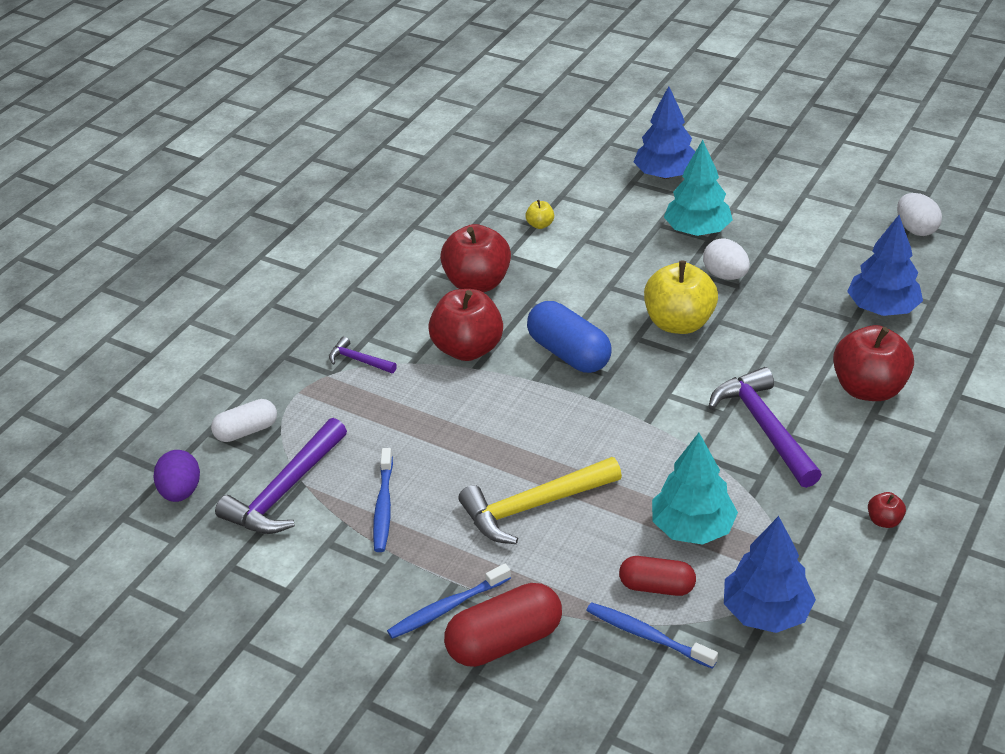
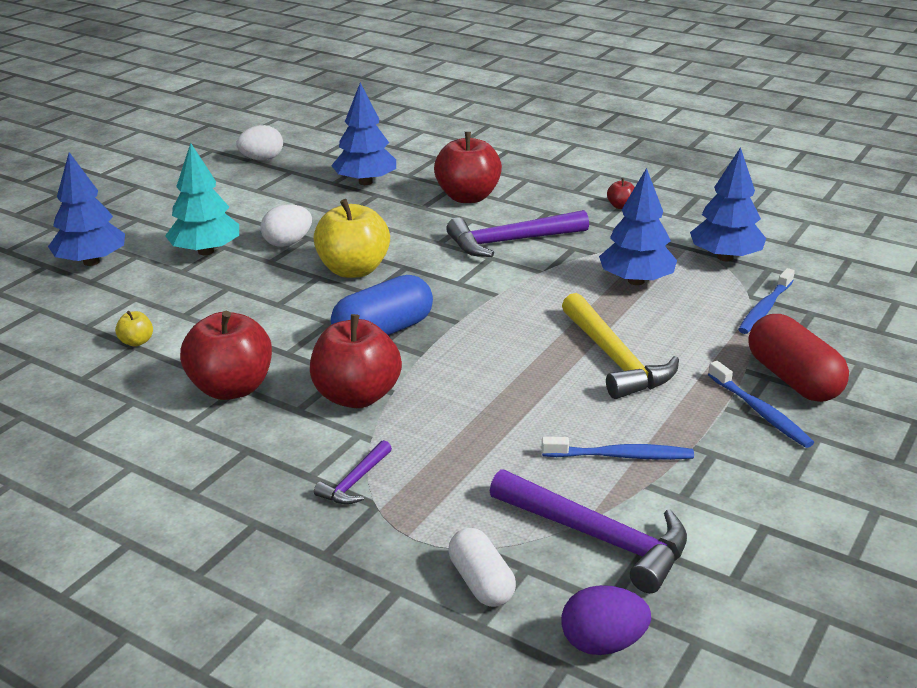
camera: 90 degrees left, 10 degrees down
(656, 586) = (708, 301): red capsule -> none
(692, 527) = (636, 281): turquoise tree -> blue tree

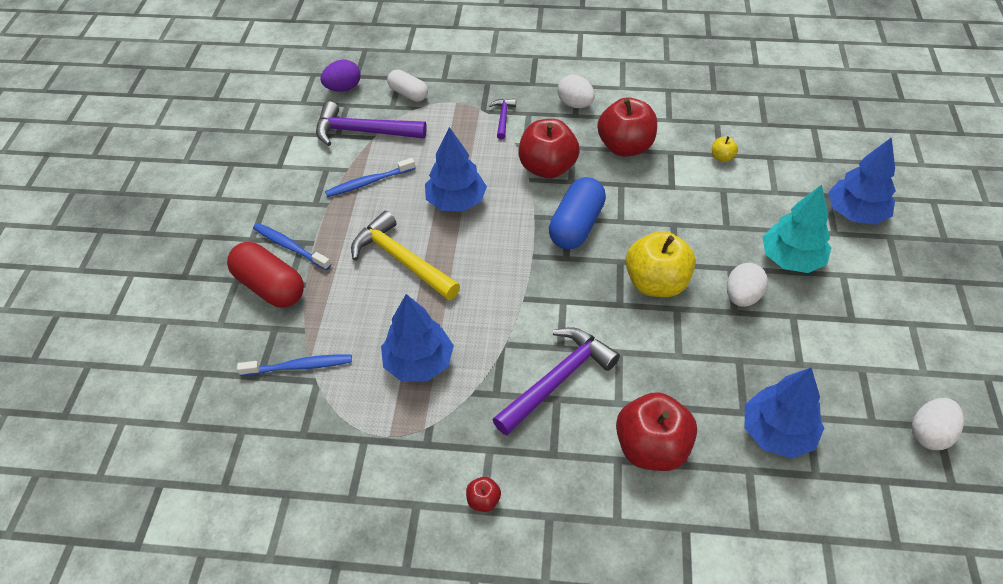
camera: 155 degrees right, 20 degrees up
(228, 465) = (575, 104): none -> white egg
(725, 257) = (348, 437): blue tree -> blue tree (456, 201)
(765, 308) = (299, 366): blue toothbrush -> blue toothbrush turned 75 degrees clockwise

